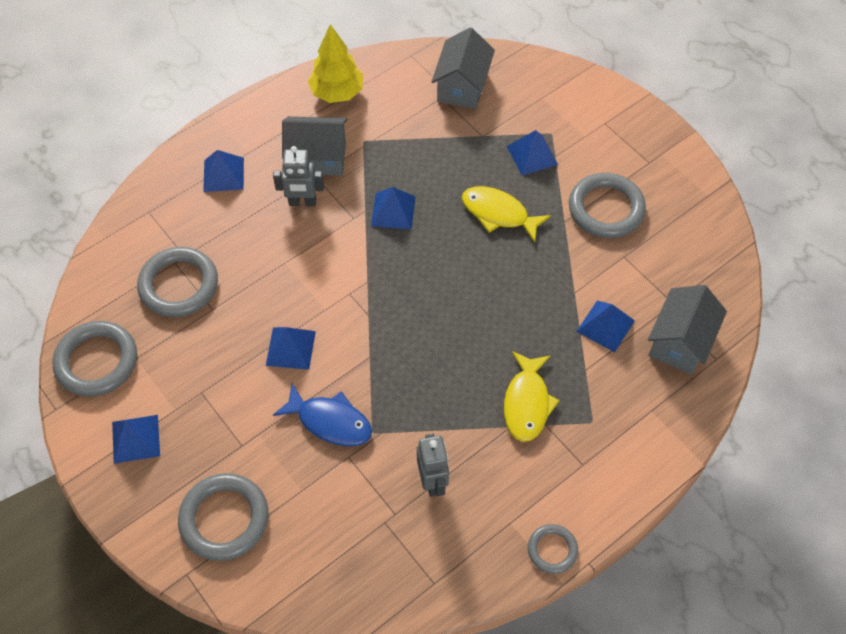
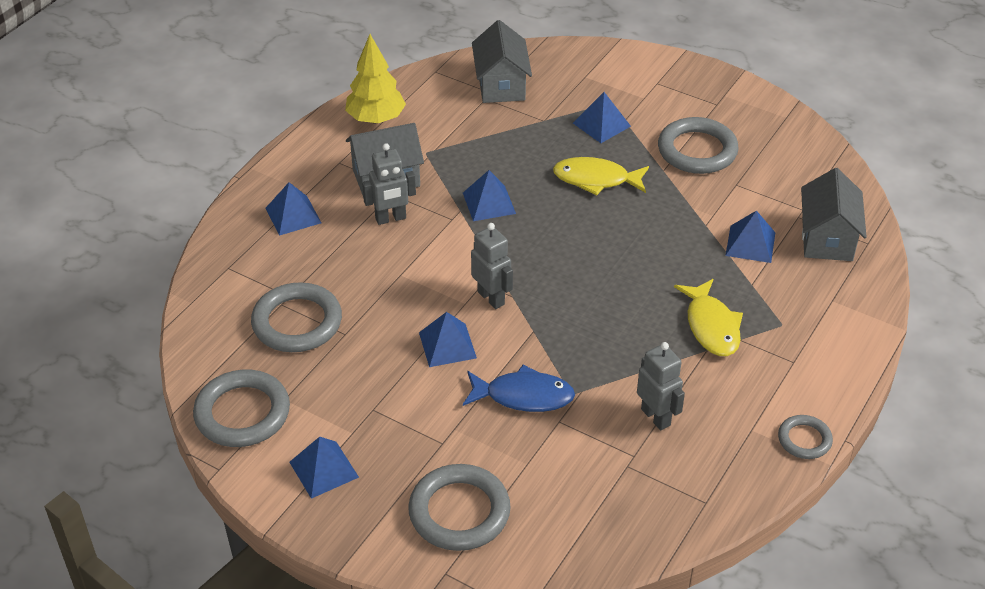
camera: 20 degrees left, 15 degrees down
(349, 311) = (491, 298): none -> grey robot

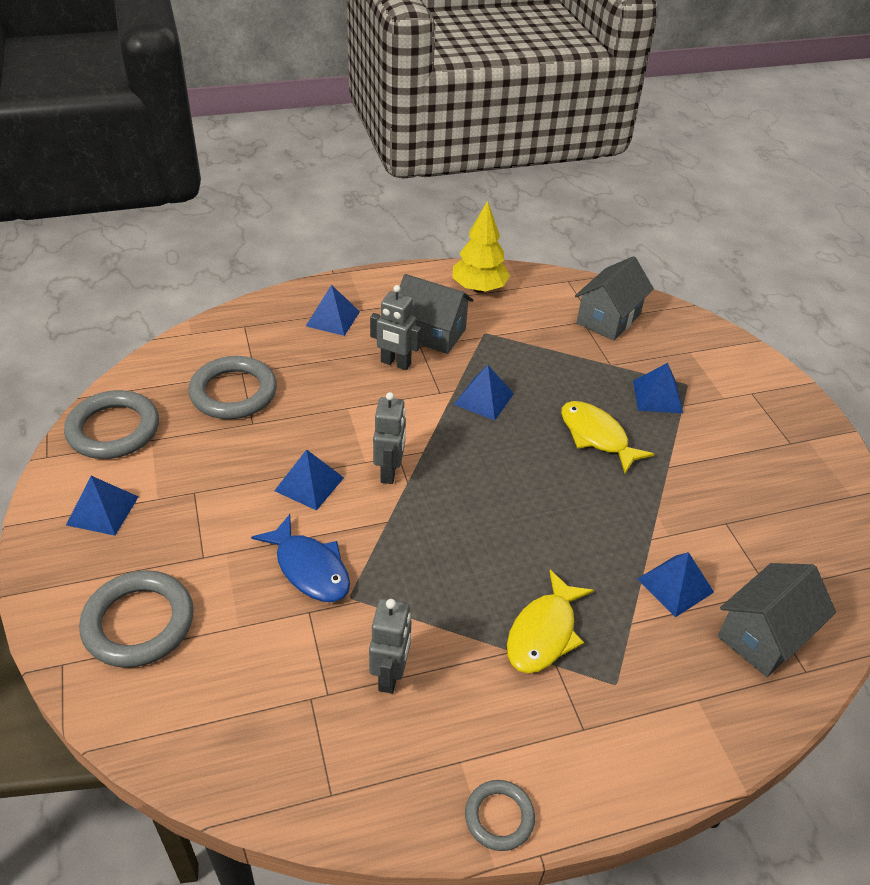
camera: 40 degrees right, 0 degrees up
(697, 150) = (722, 470): grey ring -> none

